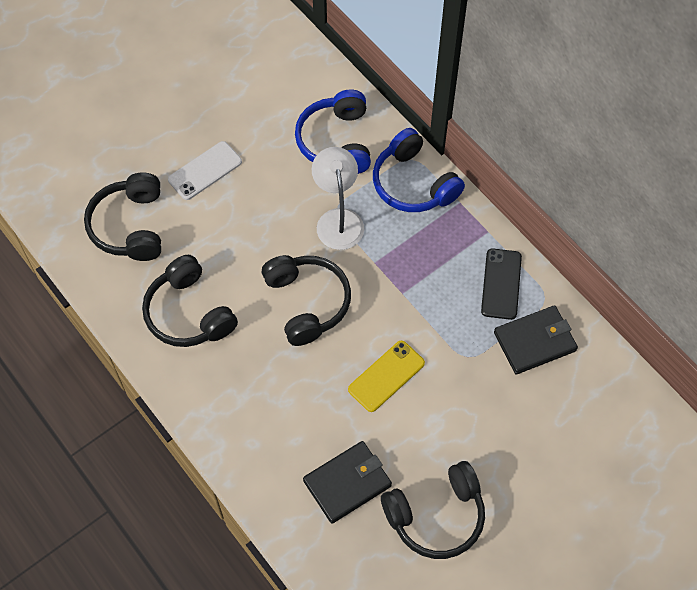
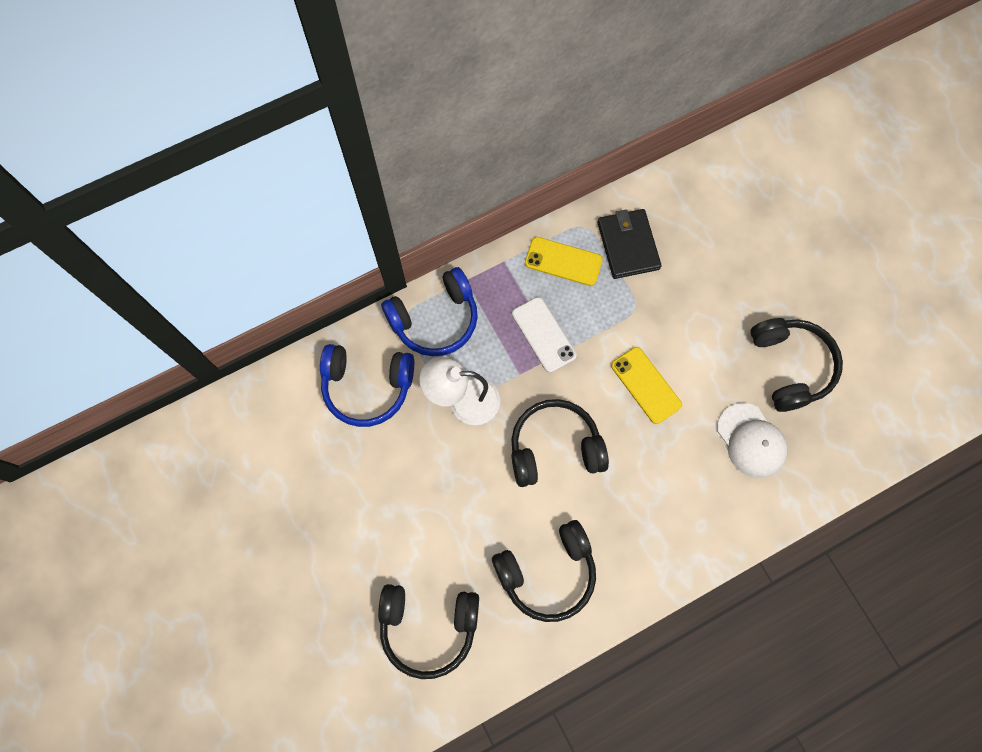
camera: 80 degrees left, 10 degrees up
(205, 171) = (374, 533): white phone -> white phone (543, 334)
(347, 483) = (751, 440): black wallet -> white cap
(501, 284) = (563, 261): black phone -> yellow phone

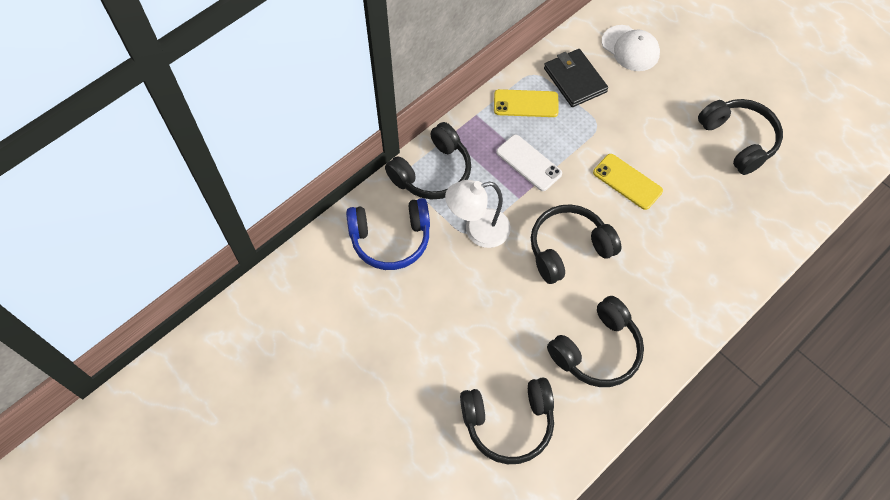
camera: 15 degrees left, 10 degrees down
(435, 319) = (432, 172): blue headphones -> black headphones
(751, 440) = (728, 203): white cap -> white cap (630, 48)

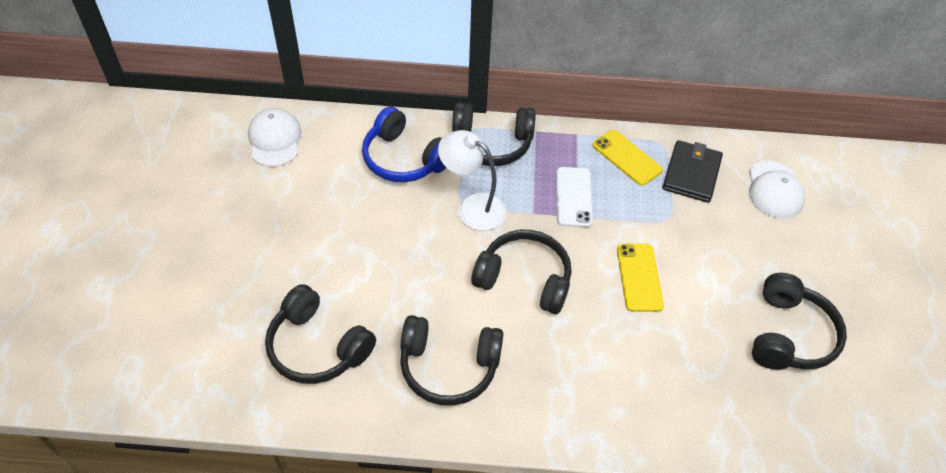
camera: 45 degrees right, 10 degrees down
(281, 313) = (275, 140): none -> white cap

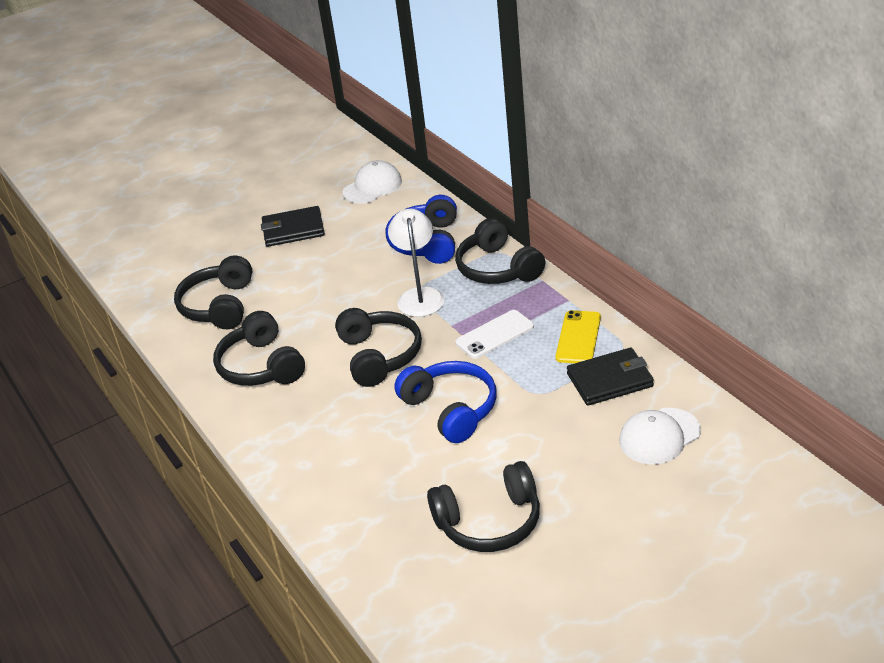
camera: 60 degrees right, 15 degrees down
(266, 227) = (293, 230): none -> black wallet
(639, 277) = (451, 409): yellow phone -> blue headphones

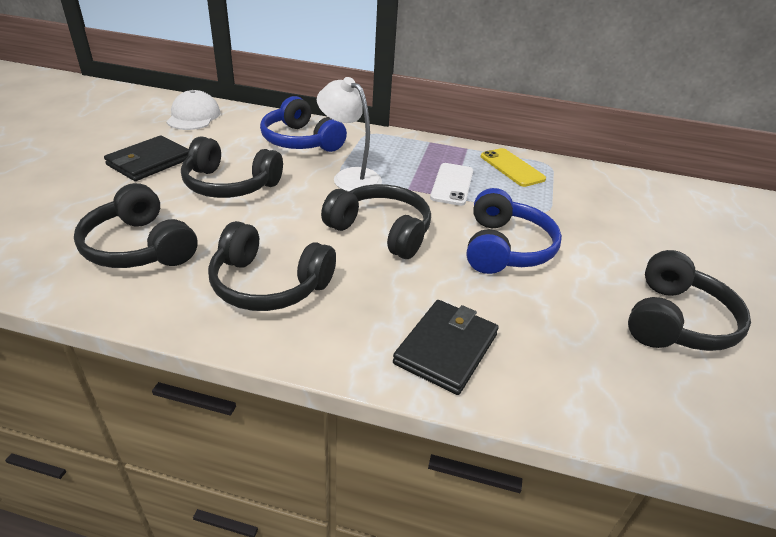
camera: 50 degrees left, 0 degrees up
(451, 409) = (505, 248): blue headphones -> blue headphones turned 90 degrees clockwise
(498, 268) = (385, 143): black headphones -> black headphones (230, 185)
(610, 380) = (575, 186): black wallet -> black wallet (446, 348)
(659, 436) = (661, 208): white cap -> none

